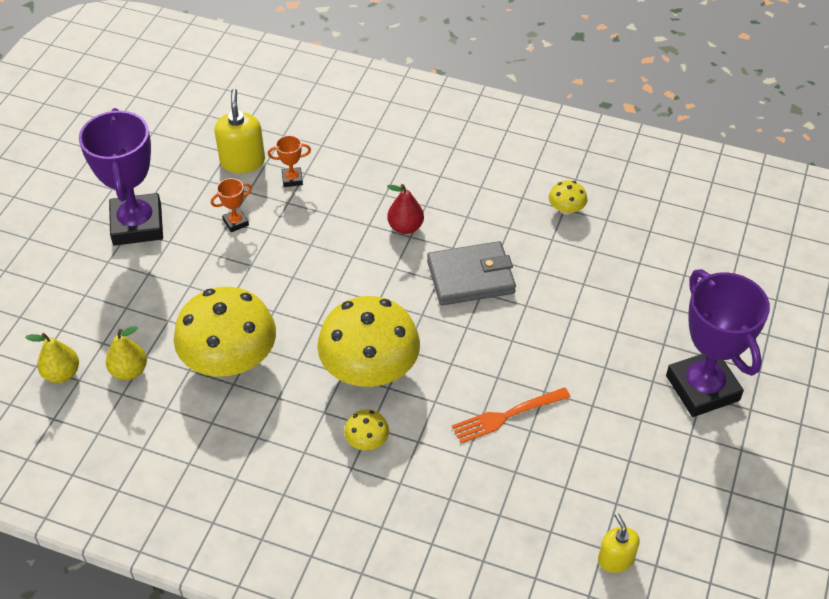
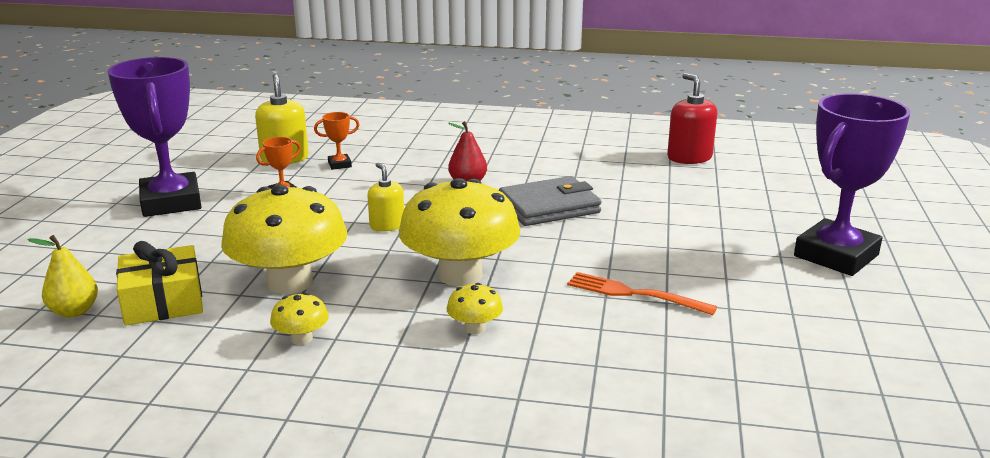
camera: 10 degrees left, 25 degrees down
(129, 371) = (163, 302): yellow pear -> yellow gift
(506, 416) = (633, 294): orange fork -> orange fork turned 60 degrees clockwise
(566, 209) = (626, 162): yellow mushroom -> yellow mushroom (301, 338)
(615, 559) = (829, 394): yellow soap dispenser -> yellow soap dispenser (387, 225)
(631, 209) = (689, 157): none -> red soap dispenser
(702, 388) = (836, 255): purple trophy -> purple trophy turned 75 degrees clockwise

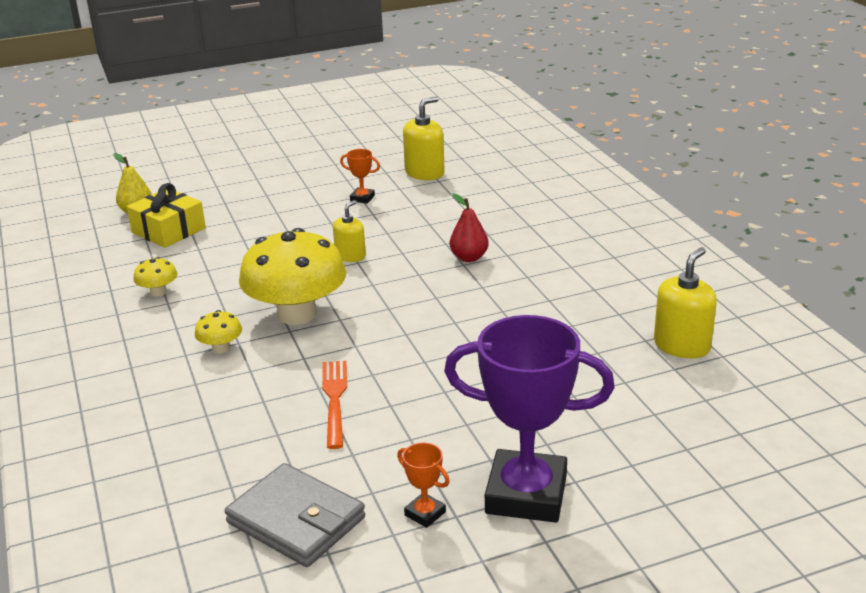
camera: 60 degrees right, 5 degrees up
(171, 202) = (305, 171): purple trophy -> none
(290, 282) = (228, 258): yellow mushroom -> none
(339, 165) = (439, 196): orange trophy -> orange trophy (425, 513)
(549, 207) = (463, 309): grey wallet -> grey wallet (296, 520)
(689, 157) = (682, 345): red soap dispenser -> yellow soap dispenser

